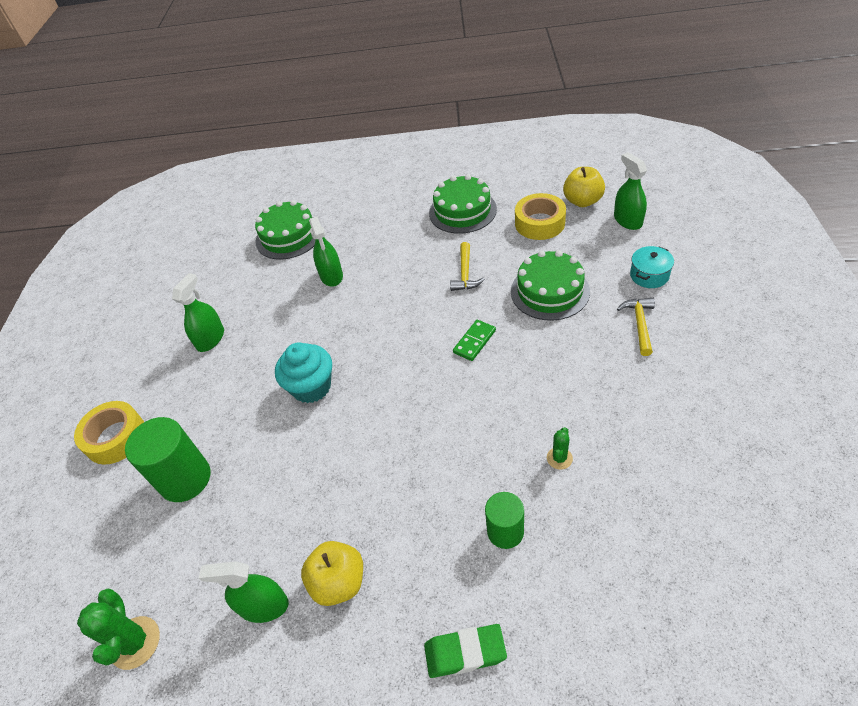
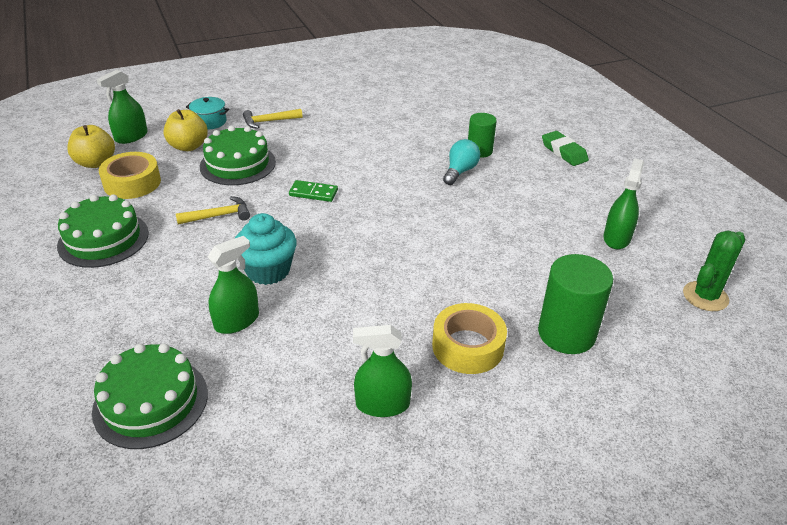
camera: 120 degrees left, 10 degrees down
(116, 437) = (570, 428): yellow tape -> yellow tape (468, 346)
(264, 606) = (616, 238): green spray bottle -> green spray bottle turned 135 degrees counterclockwise
(311, 387) = (412, 280): turquoise cupcake -> turquoise cupcake (268, 270)
(339, 582) = (569, 208): yellow apple -> yellow apple (188, 146)
(464, 488) = (460, 171): none -> turquoise light bulb
(559, 458) = (411, 139): green cactus -> none

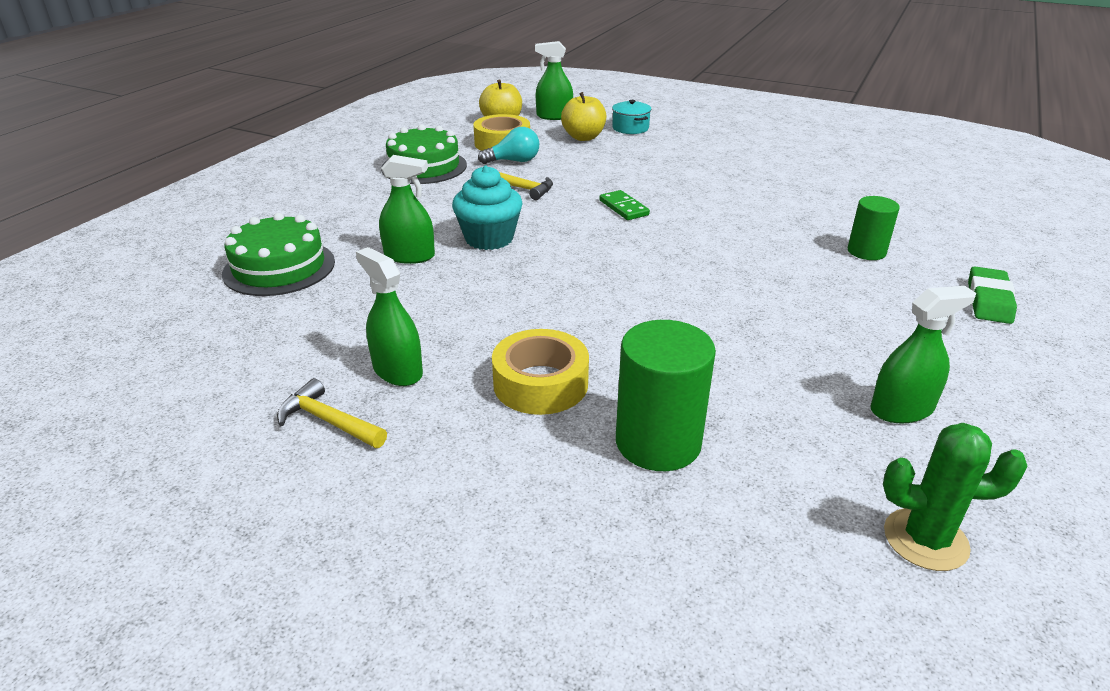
camera: 50 degrees right, 5 degrees down
(238, 164) = (599, 163): green cake -> none
(269, 121) = (681, 145): yellow hammer -> yellow hammer (329, 421)
(460, 171) = (806, 257): turquoise light bulb -> turquoise light bulb (513, 161)

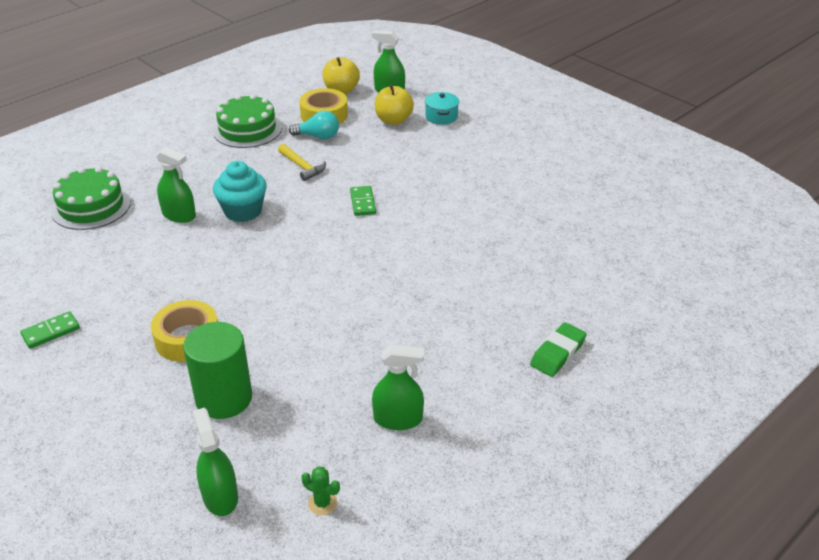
camera: 20 degrees right, 5 degrees up
(329, 421) = (51, 332): yellow hammer -> green domino
(397, 371) = (110, 307): green spray bottle -> green spray bottle (220, 496)
(866, 251) = (510, 287): green cylinder -> none
(925, 539) = (322, 503): green cactus -> green cactus, size x0.57

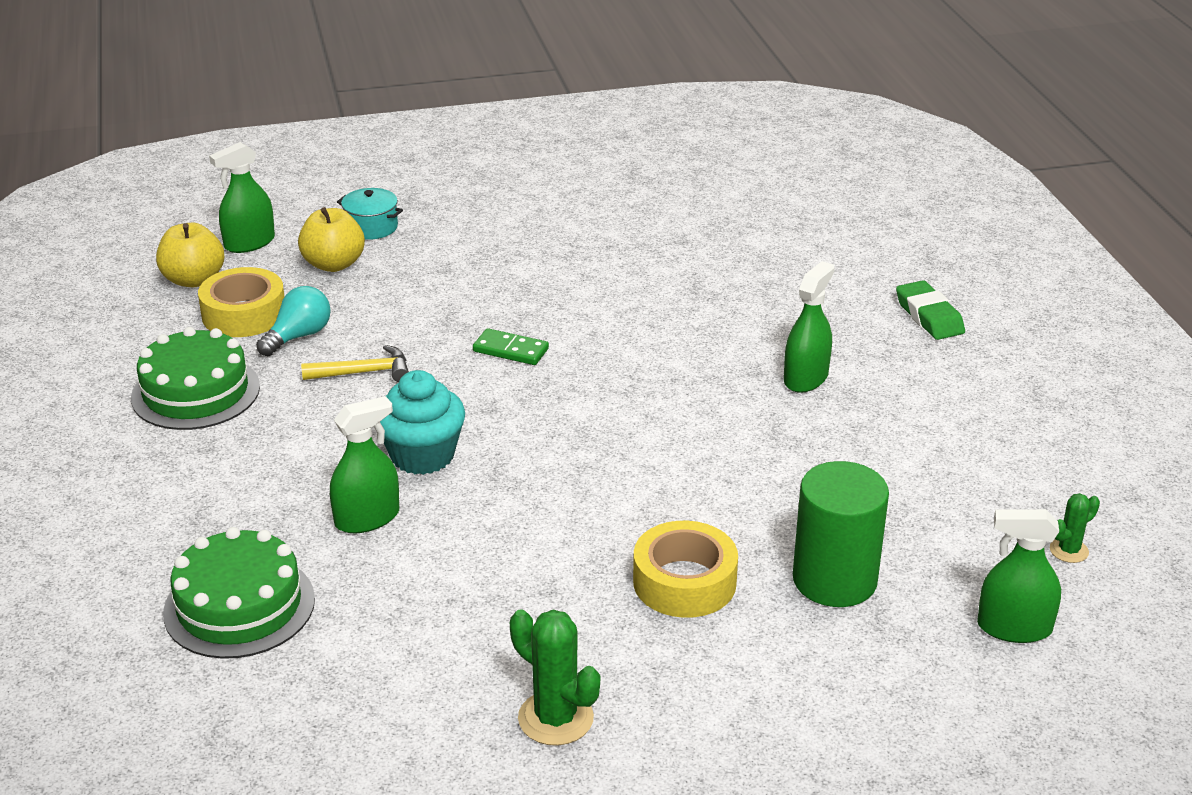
camera: 60 degrees left, 5 degrees down
(51, 332) = (555, 718): green domino -> green cactus
(398, 419) = (964, 455): green spray bottle -> green spray bottle (805, 378)

